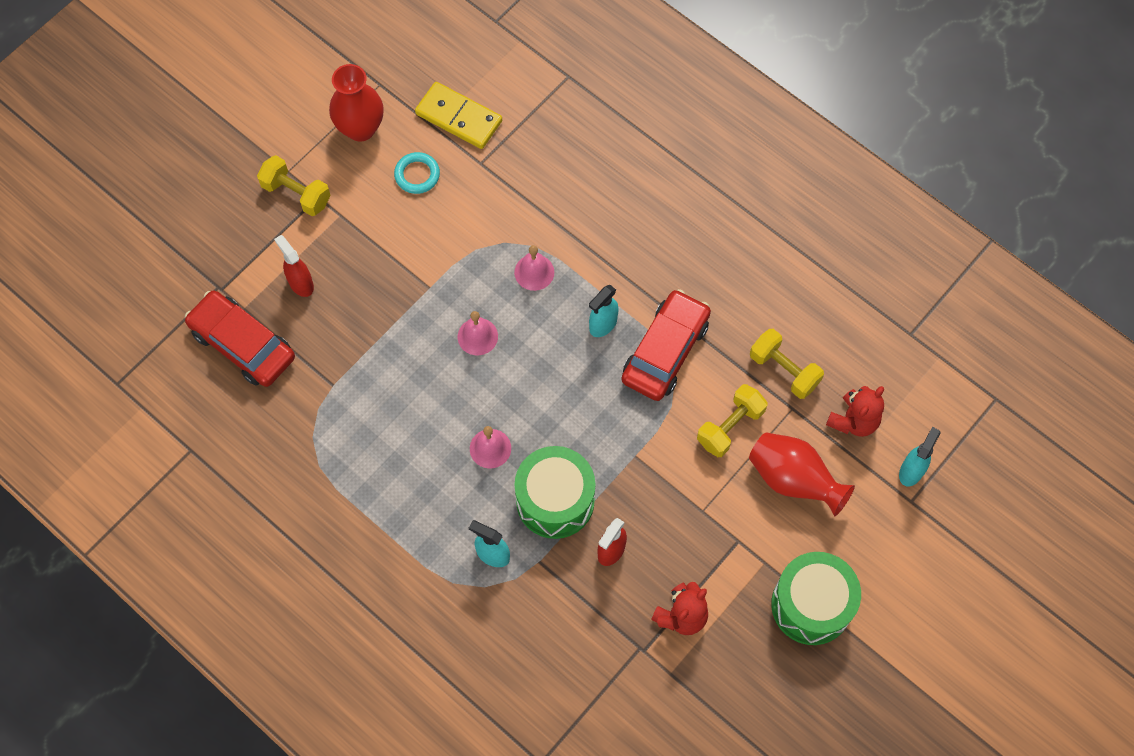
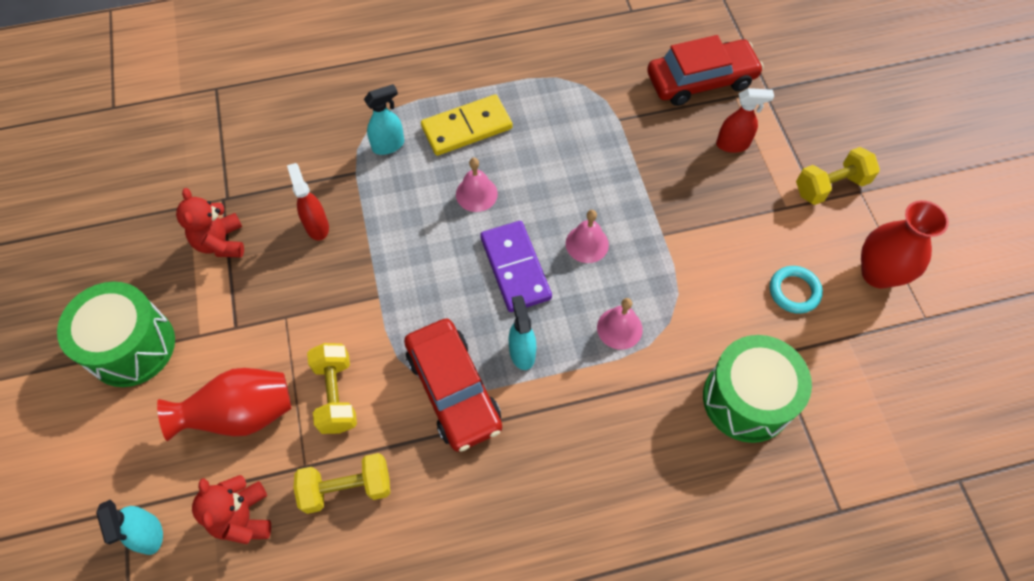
camera: 125 degrees right, 5 degrees down
(458, 118) = (843, 366): yellow domino -> yellow domino (466, 127)
(537, 374) = (515, 268): none -> purple domino
(555, 500) = (393, 213): green drum -> green drum (746, 399)

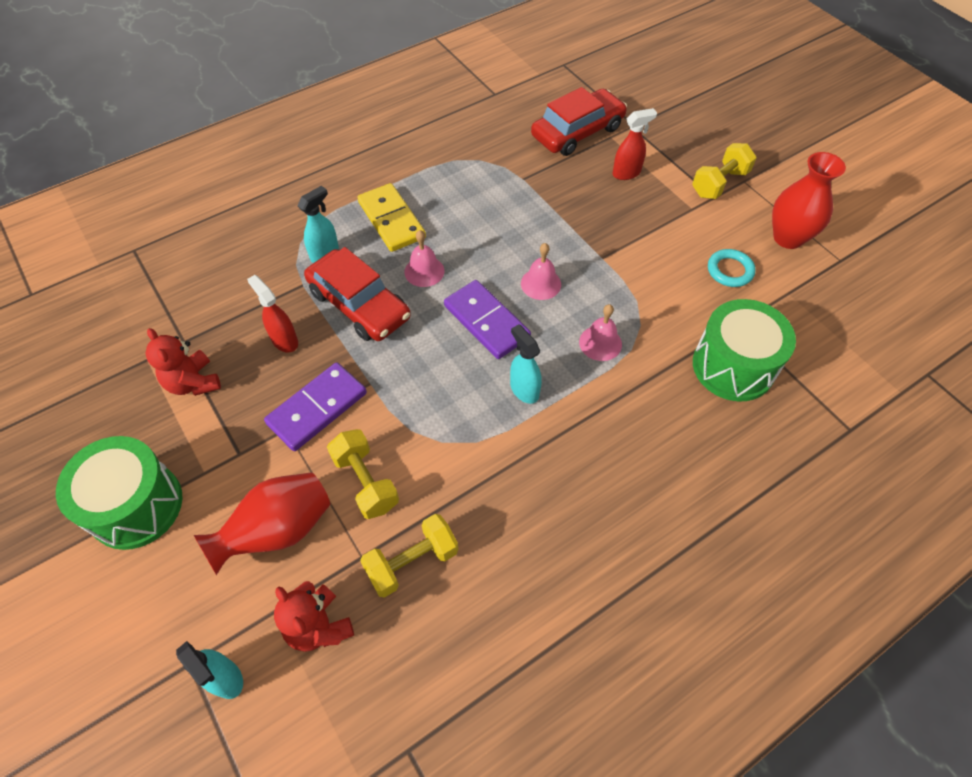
camera: 20 degrees left, 5 degrees down
(320, 306) = (317, 408): none -> purple domino
(453, 390) = (476, 441): red car -> red car (359, 304)
(466, 127) = (391, 220): yellow domino -> yellow domino turned 75 degrees counterclockwise

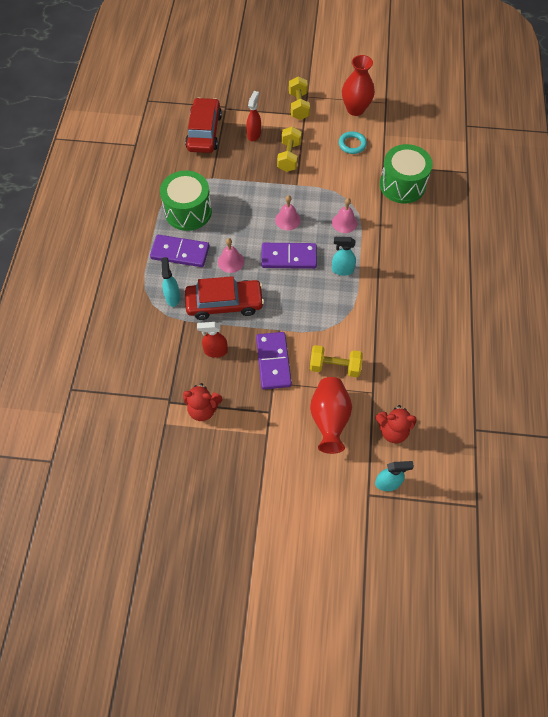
camera: 50 degrees left, 5 degrees up
(136, 505) = (259, 476): green drum -> green drum (188, 211)
(391, 220) = (180, 253): yellow domino -> purple domino
(412, 562) = (392, 374): yellow dumbbell -> yellow dumbbell (289, 157)

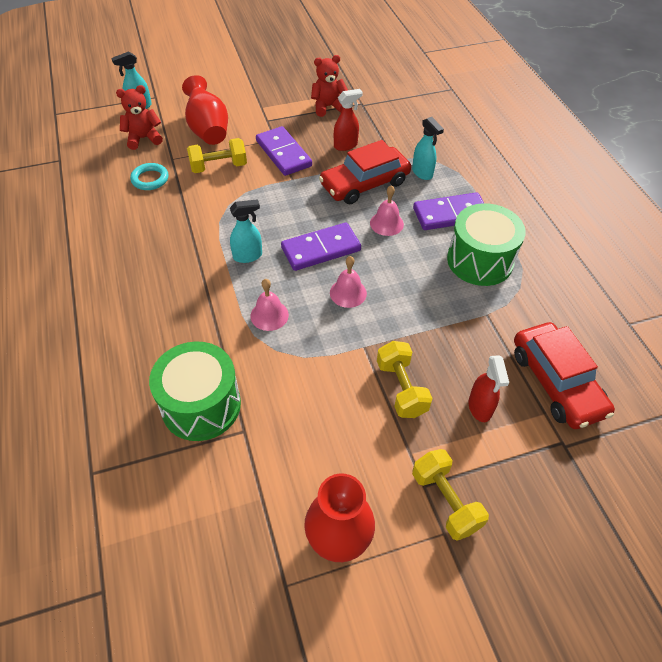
camera: 155 degrees right, 10 degrees down
(352, 144) = (311, 453): turquoise ring -> turquoise ring (150, 179)

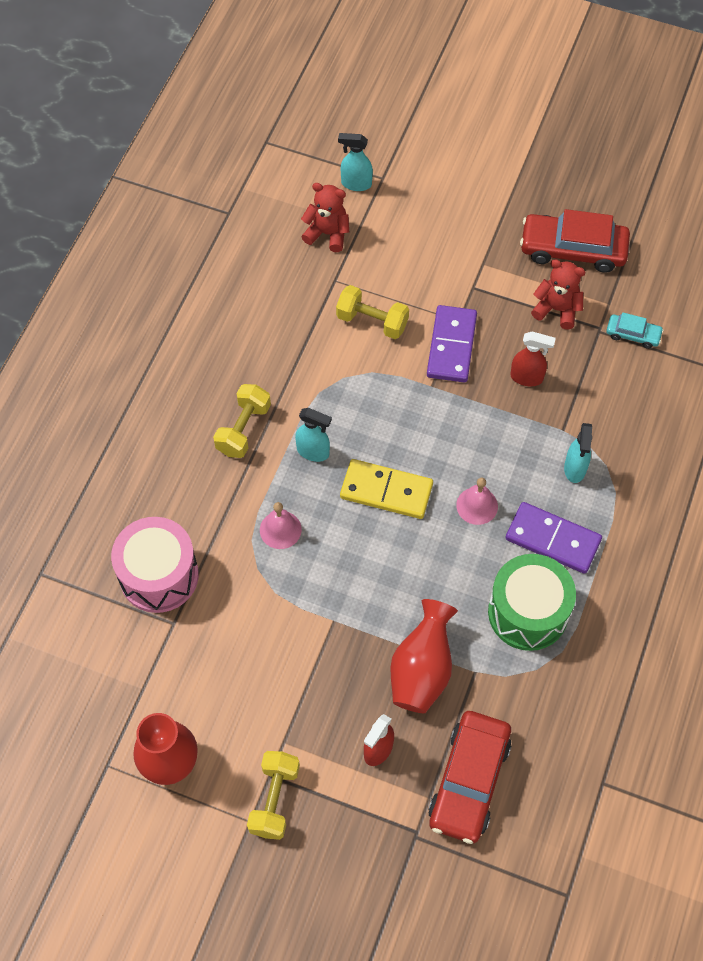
camera: 40 degrees right, 10 degrees up
(150, 179) = (294, 294): turquoise ring -> none
(201, 405) = (159, 575): green drum -> pink drum
(208, 130) = (400, 262): red vase -> red vase (422, 670)
(321, 249) = (386, 491): purple domino -> yellow domino
(348, 293) = (369, 556): pink bell -> none
(364, 183) = (500, 441): red car -> red car (573, 249)
(383, 97) = (633, 334): none -> turquoise car
(401, 388) = (329, 682): yellow dumbbell -> yellow dumbbell (243, 429)

